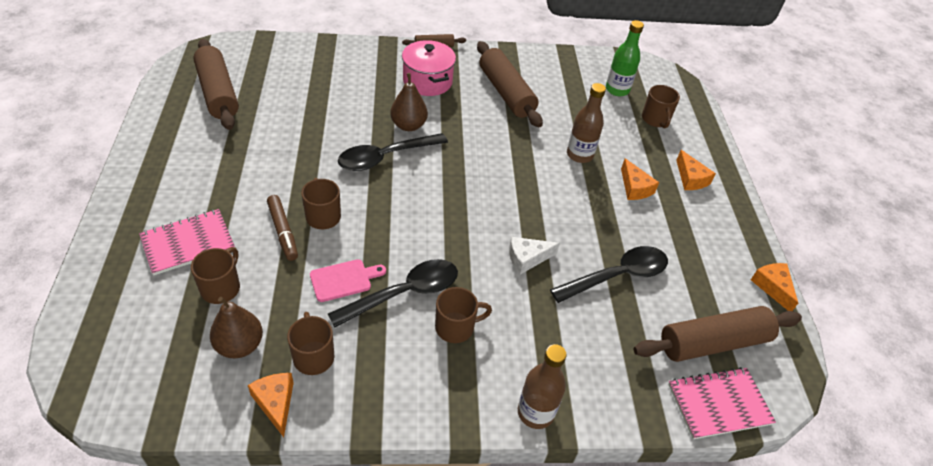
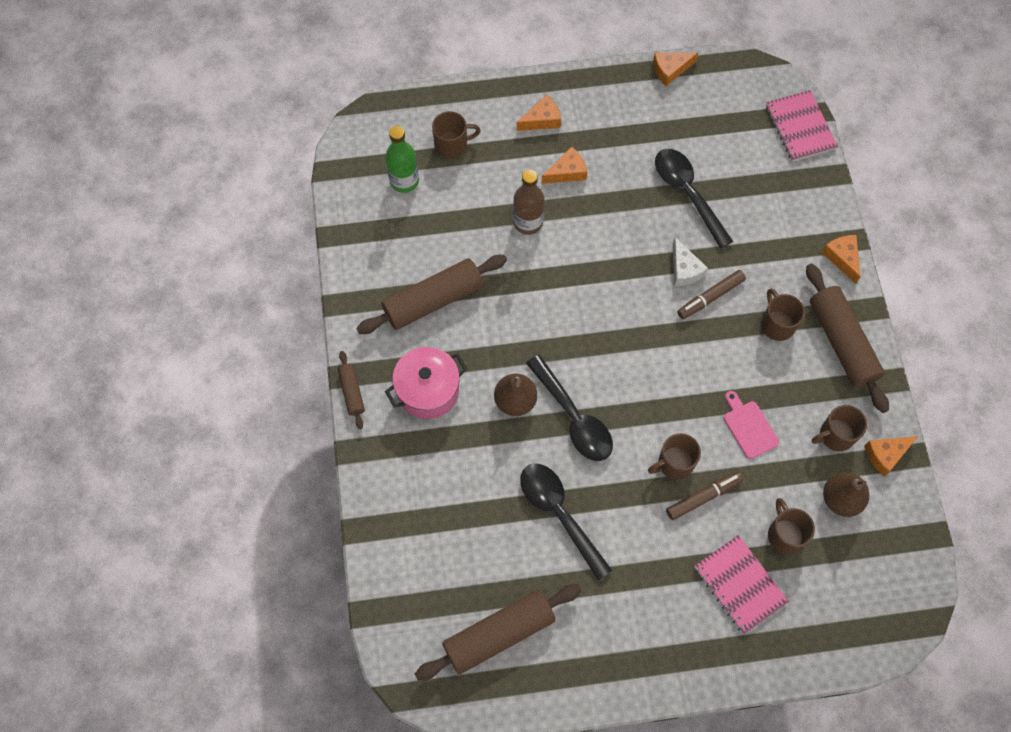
camera: 90 degrees left, 20 degrees up
(221, 288) = (785, 534): brown mug -> brown mug turned 60 degrees clockwise
(404, 293) = (751, 372): black spoon -> black spoon (559, 514)
(493, 274) = (710, 297): none -> brown marker
(535, 412) = (842, 258): brown bottle -> orange cheese
(713, 343) = (742, 124): brown rolling pin -> brown rolling pin (842, 342)

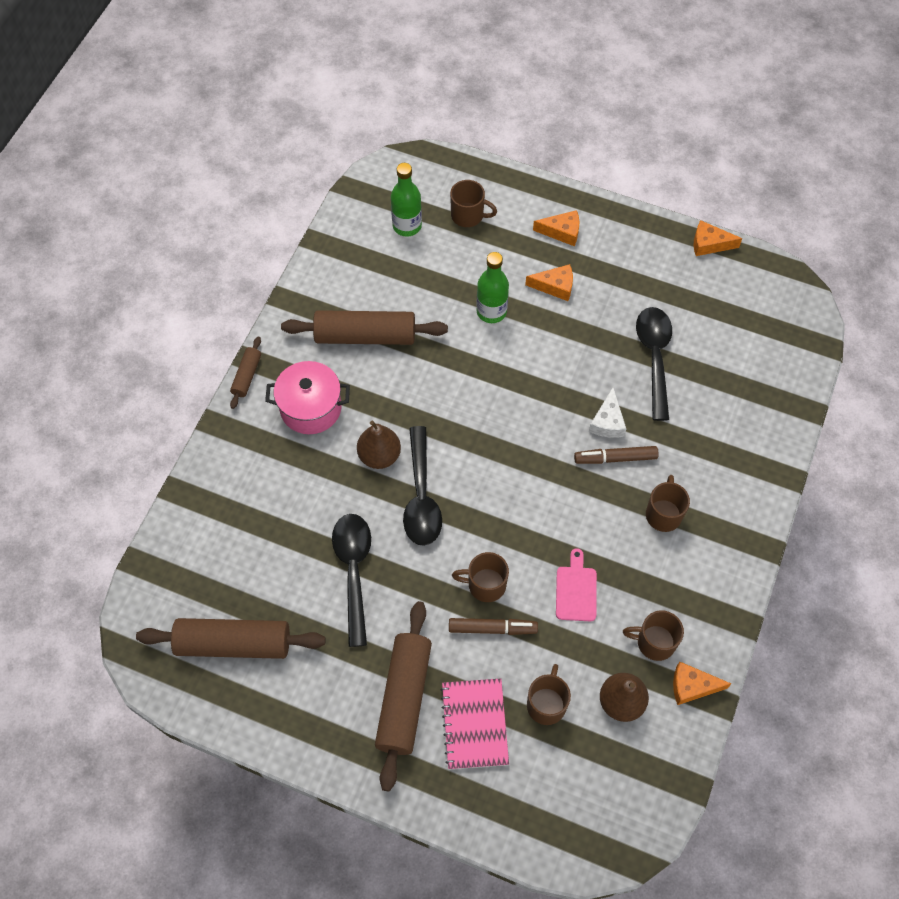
camera: 30 degrees right, 5 degrees down
(528, 222) = (491, 312): brown bottle -> green bottle
(800, 127) = (802, 351): pink notebook -> none
(842, 258) = (766, 487): orange cheese -> none
(842, 342) = (716, 563): brown rolling pin -> brown rolling pin (404, 698)

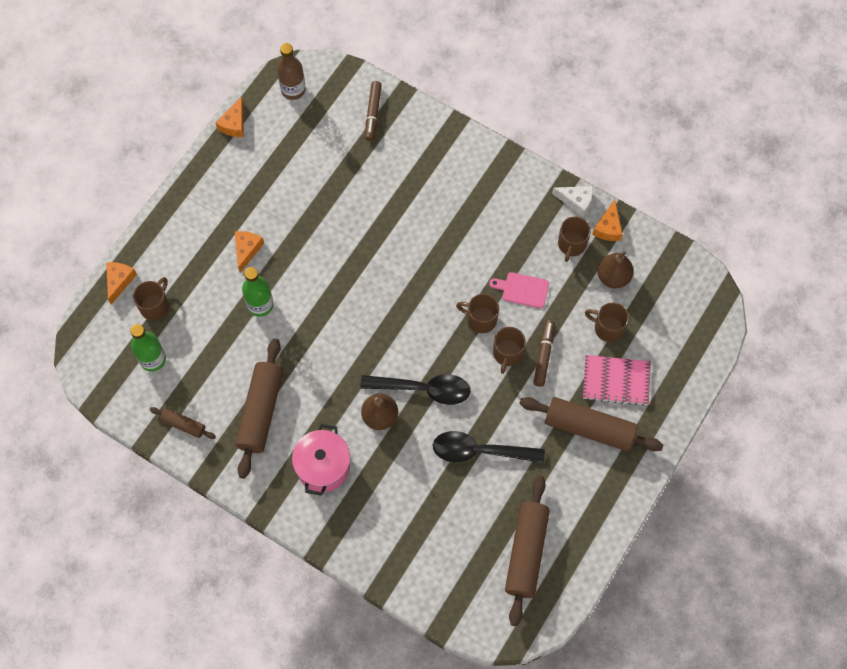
camera: 80 degrees left, 5 degrees up
(247, 376) = (279, 517): brown rolling pin -> brown rolling pin (183, 425)
(562, 232) = (192, 233): orange cheese -> orange cheese (119, 281)
(607, 422) = (384, 237): white cheese -> white cheese (576, 201)
(615, 458) = (417, 238): brown marker -> brown marker (373, 113)
(654, 358) = (333, 190): black spoon -> none
(663, 514) = (471, 215): brown mug -> brown mug (480, 319)
(773, 293) = (293, 90): none -> brown bottle

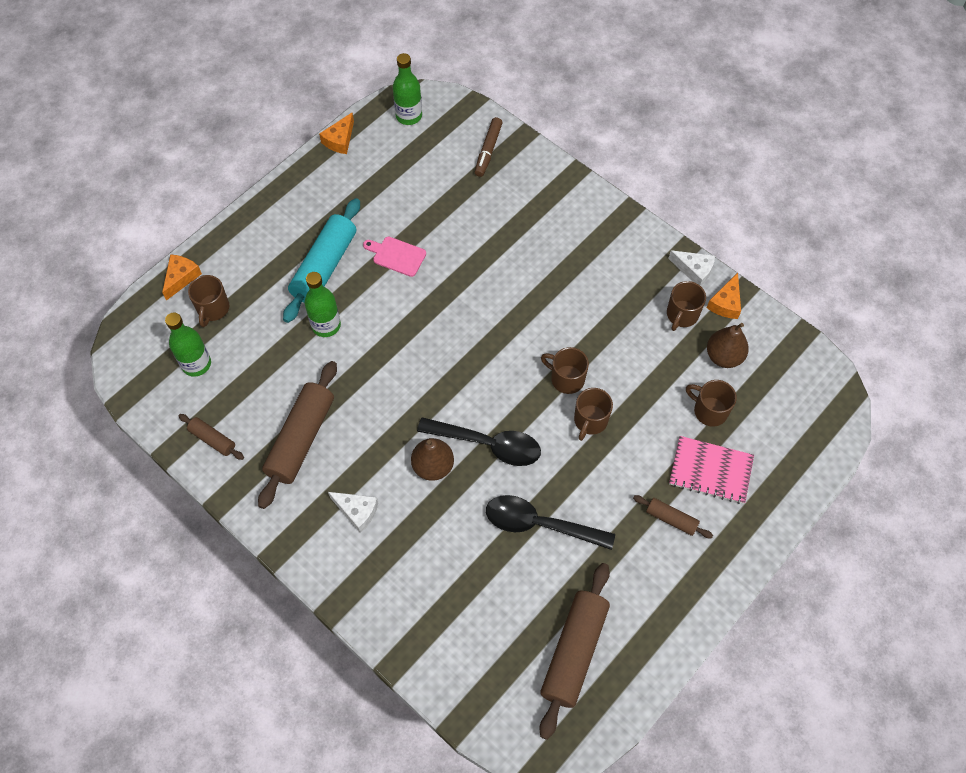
camera: 10 degrees right, 5 degrees down
(155, 306) = (213, 309): brown mug -> brown mug turned 150 degrees clockwise
(247, 250) = (324, 267): orange cheese -> turquoise rolling pin
(293, 90) = (409, 116): brown bottle -> green bottle
(323, 466) = (357, 511): pink pot -> white cheese
(522, 290) = (619, 354): pink cutting board -> pink cutting board (397, 256)
(544, 355) = (631, 429): brown marker -> none
(589, 428) = (671, 519): brown rolling pin -> brown rolling pin, size x0.50

